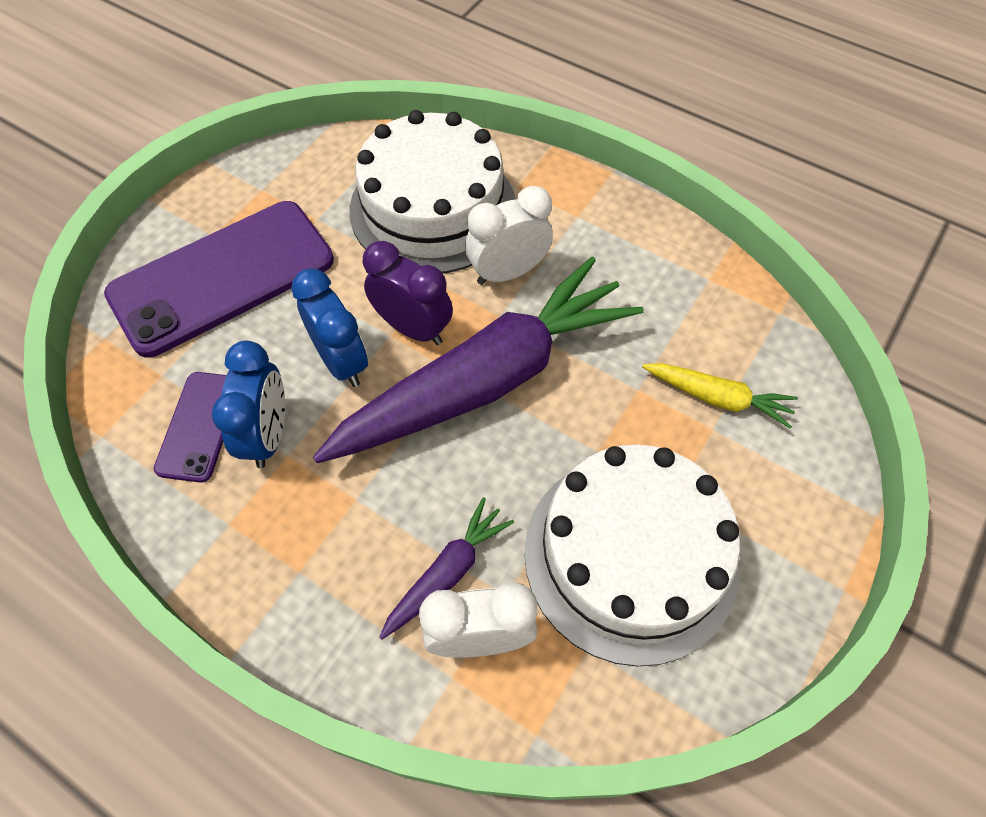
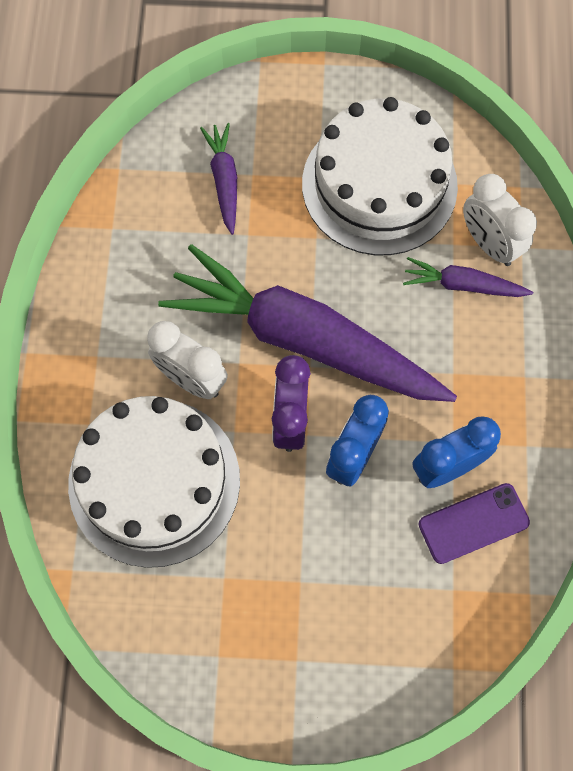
camera: 120 degrees left, 10 degrees up
(222, 278) = (335, 613): purple phone -> none
(717, 398) = (224, 181): yellow carrot -> purple carrot

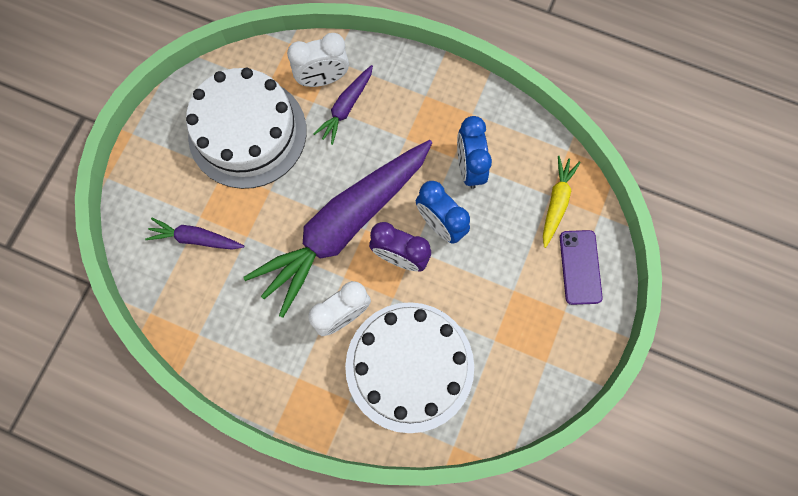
camera: 70 degrees left, 5 degrees up
(446, 601) = (556, 202): none -> yellow carrot
(473, 523) = (512, 166): purple phone -> purple phone (580, 267)

